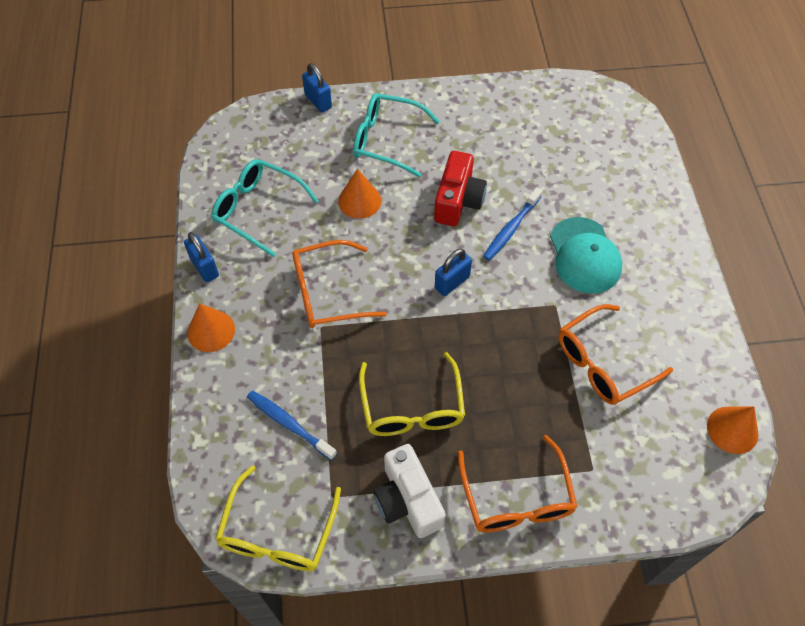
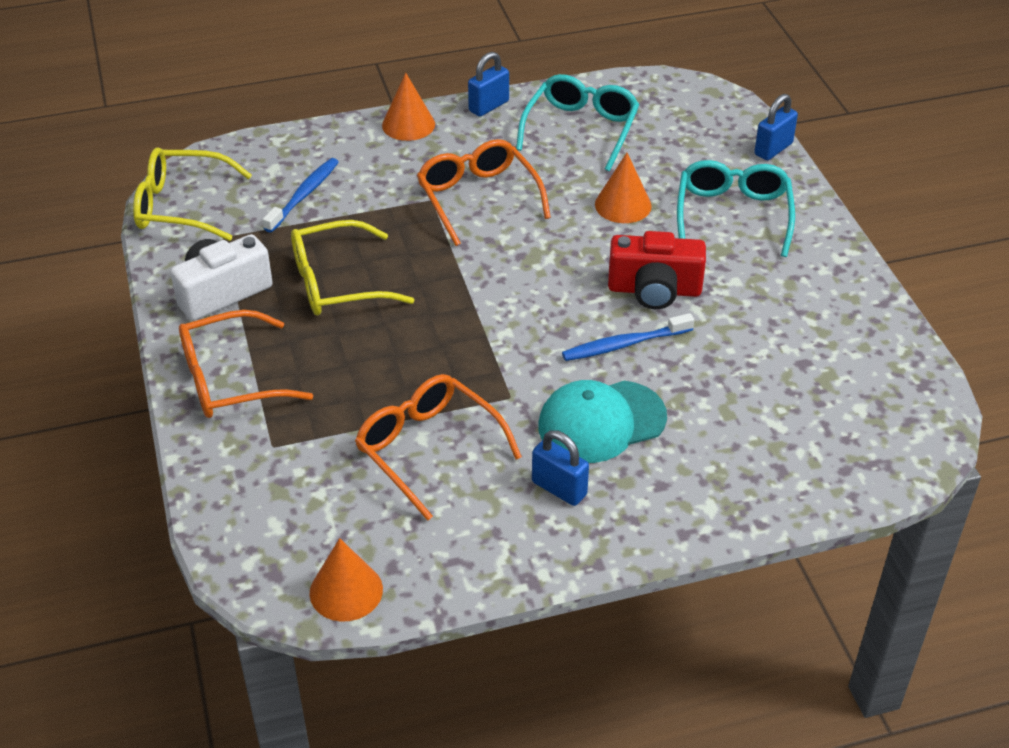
camera: 80 degrees right, 15 degrees down
(452, 282) = (520, 297): blue padlock -> blue padlock (559, 488)
(511, 228) = (624, 344): blue toothbrush -> blue toothbrush turned 45 degrees counterclockwise

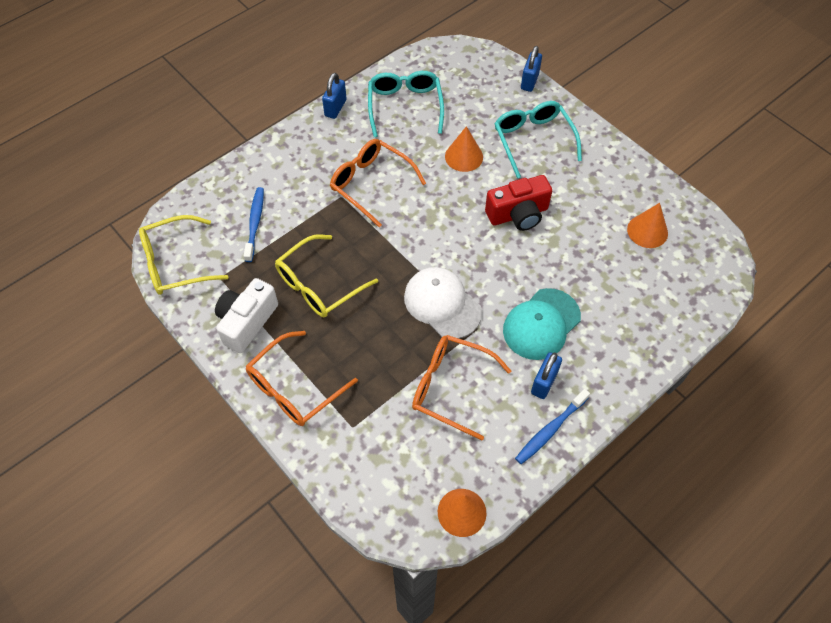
camera: 25 degrees left, 15 degrees up
(408, 124) = (291, 141): orange cone -> orange cone (647, 231)
(481, 355) = (442, 304): none -> white cap
(559, 488) = (544, 382): blue padlock -> blue padlock turned 75 degrees counterclockwise
(624, 344) = (523, 262): blue toothbrush -> blue toothbrush (550, 430)

